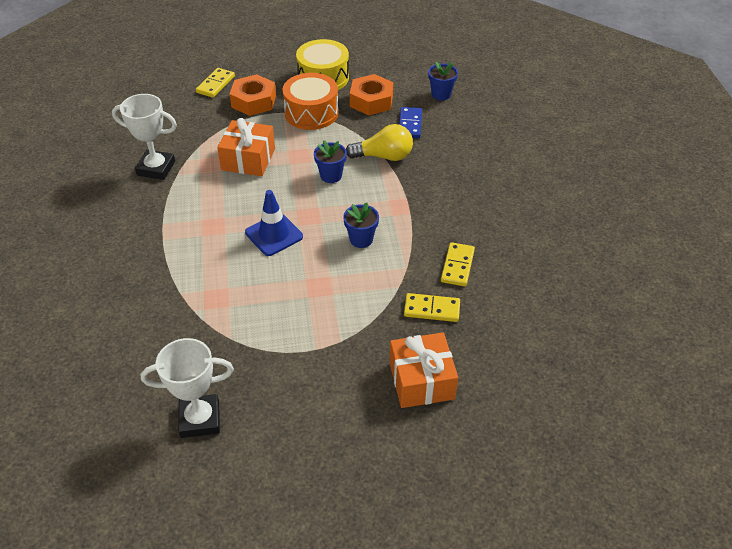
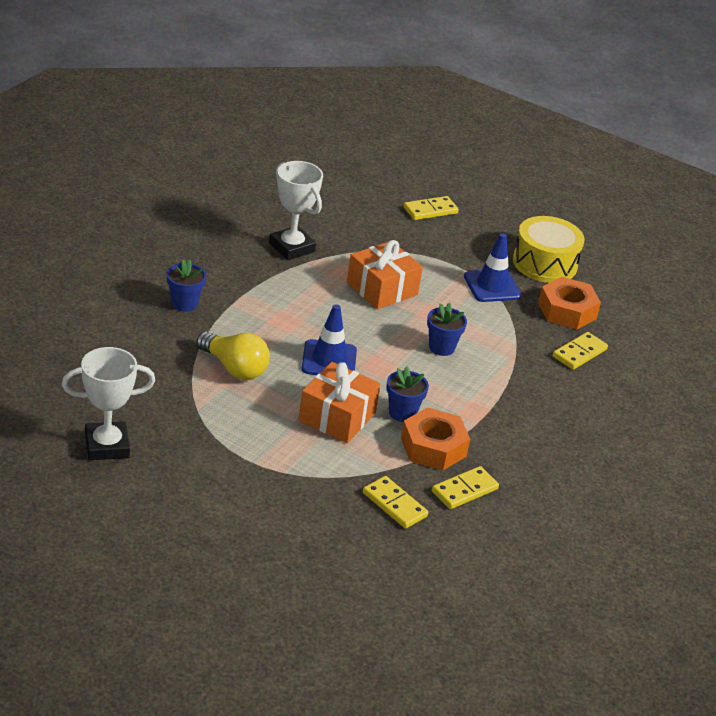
camera: 35 degrees right, 10 degrees down
(200, 419) = (107, 446): white trophy -> white trophy turned 45 degrees counterclockwise
(253, 101) = (448, 245): orange nut -> orange nut (433, 447)
(311, 113) = (492, 286): orange drum -> blue traffic cone
(384, 156) = (515, 363): yellow light bulb -> yellow light bulb (234, 368)
(410, 124) = (579, 353): blue domino -> yellow domino
(421, 380) = (314, 546): orange gift -> orange gift (337, 417)
(441, 94) = (650, 347): blue flower pot -> blue flower pot (184, 303)

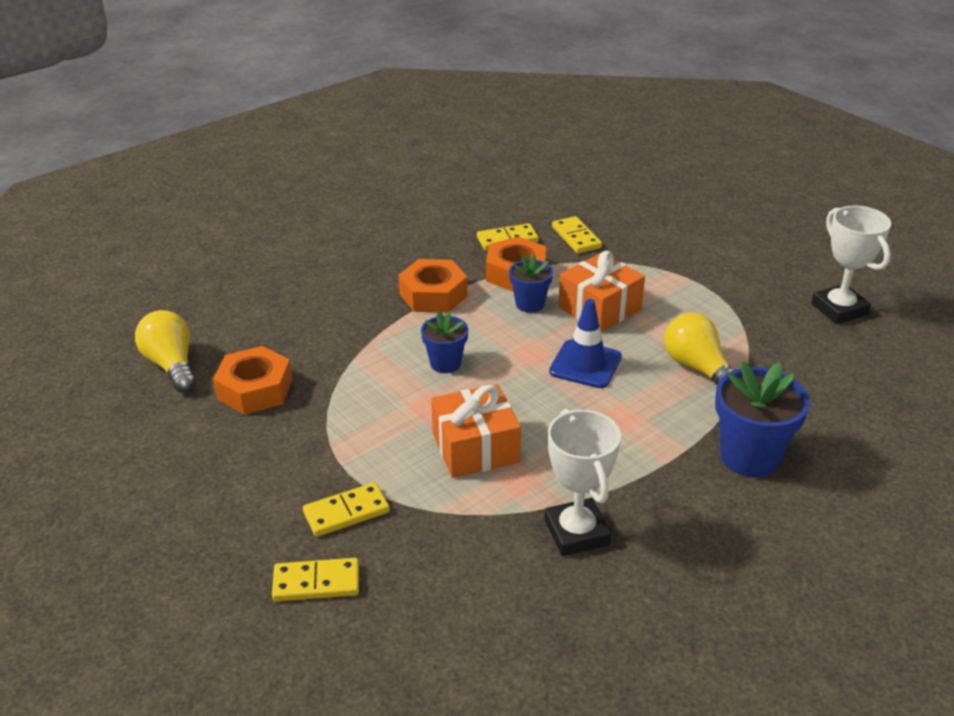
camera: 155 degrees left, 0 degrees up
(107, 446) = (839, 309): white trophy -> white trophy turned 60 degrees clockwise
(184, 303) = (749, 457): blue flower pot -> blue flower pot, size x1.69
(492, 286) = (323, 434): blue traffic cone -> none
(494, 411) = (433, 295): none -> orange nut
(544, 263) = (219, 460): yellow drum -> none
(579, 353) = (289, 339): yellow domino -> yellow domino (346, 512)
(645, 322) = (172, 365): none -> yellow light bulb

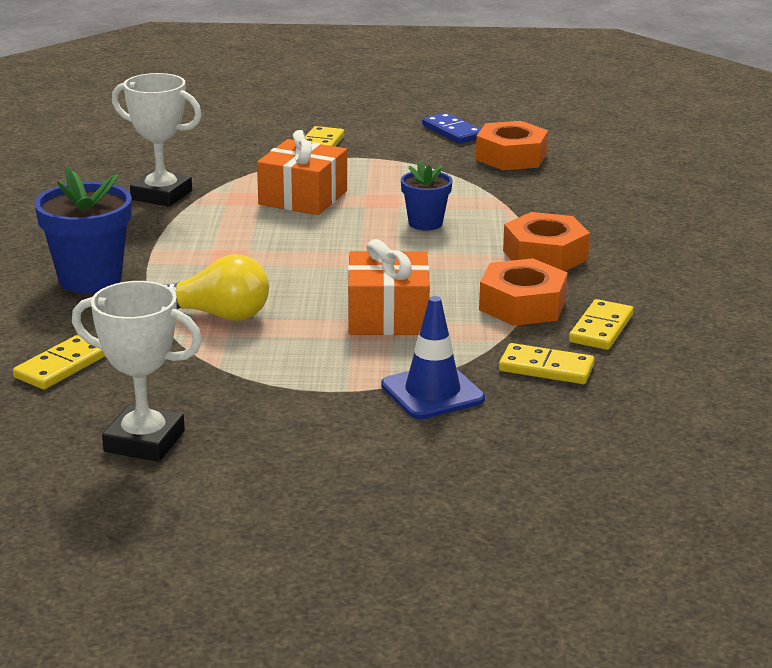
camera: 130 degrees right, 10 degrees down
(172, 365) = (594, 142): yellow light bulb -> none
(220, 452) = (452, 132): none -> blue domino
(316, 583) = (277, 124): yellow domino -> yellow domino (61, 366)
(530, 304) = (453, 289): blue flower pot -> none
(585, 364) = (318, 272): blue traffic cone -> blue traffic cone (432, 392)

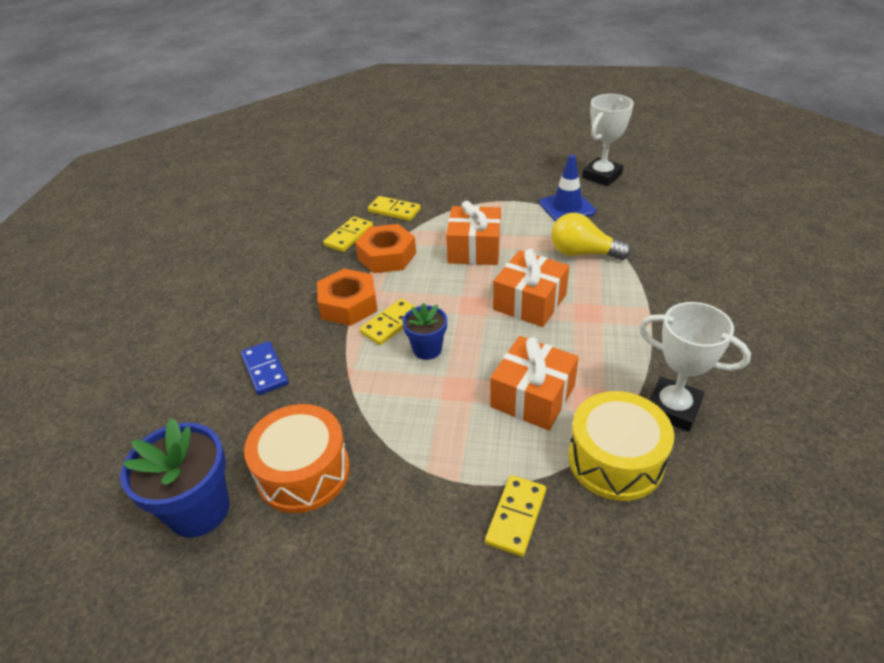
camera: 170 degrees left, 15 degrees up
(61, 366) = (666, 217): yellow domino -> yellow domino (391, 324)
(90, 279) = (685, 290): blue flower pot -> blue flower pot (199, 510)
(144, 441) = (602, 176): white trophy -> white trophy turned 75 degrees counterclockwise
(229, 169) = (615, 460): none -> yellow drum
(303, 263) = (530, 302): none -> orange gift
(432, 392) = (459, 198): blue traffic cone -> blue traffic cone (567, 207)
(452, 132) = (345, 549): blue domino -> blue domino (265, 370)
(511, 157) = (303, 472): orange nut -> orange drum

